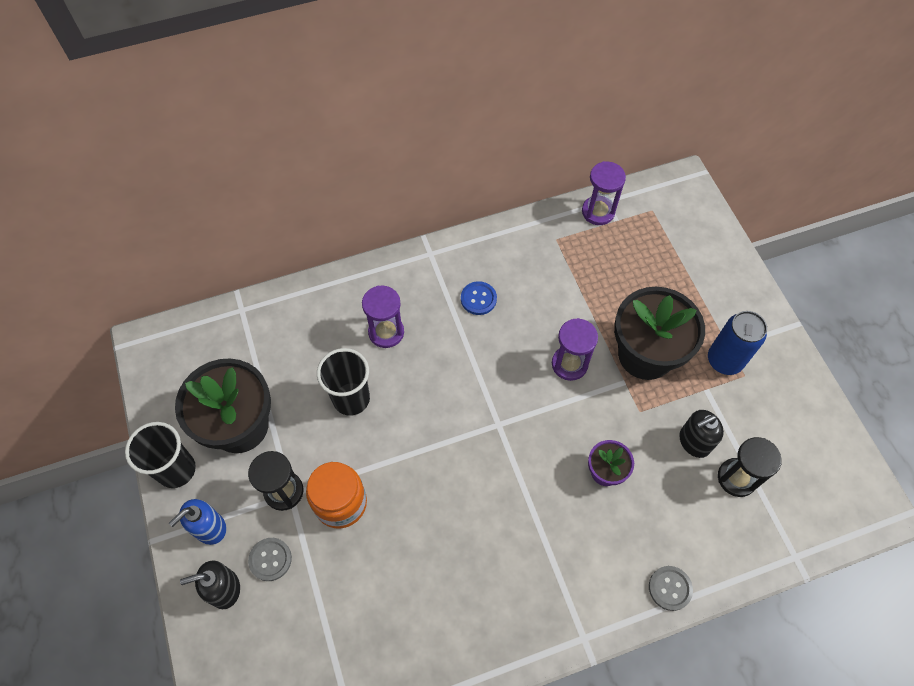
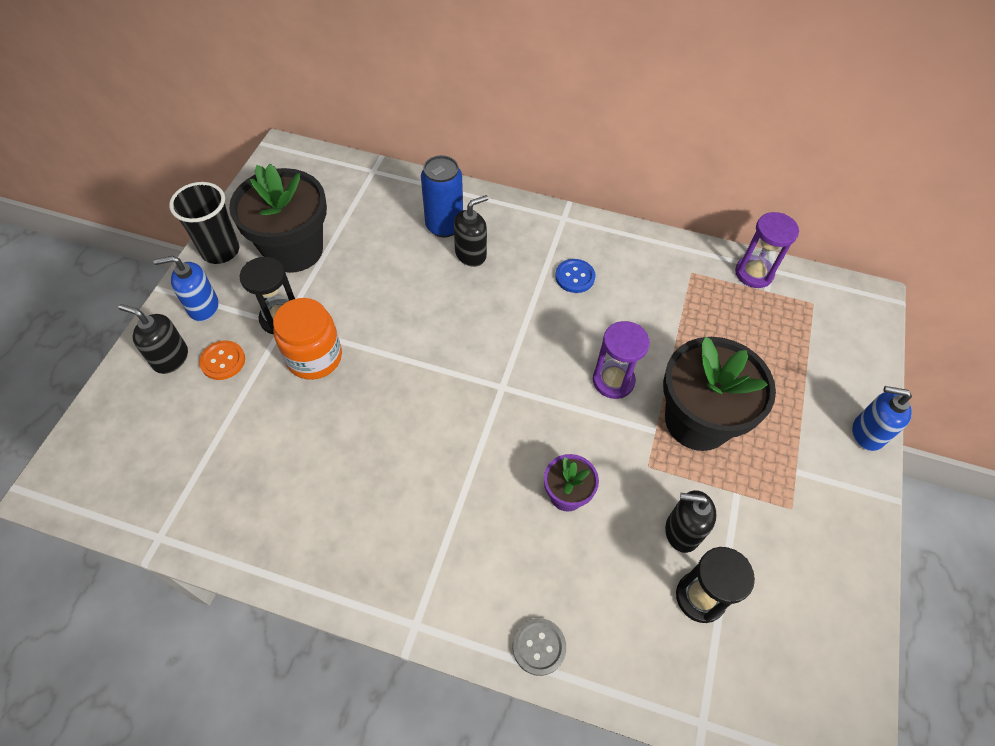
camera: 35 degrees right, 5 degrees down
(270, 559) = (223, 361): grey button -> orange button
(351, 399) = (396, 286): black cup -> none
(386, 332) = (471, 254): purple hourglass -> black soap dispenser
(724, 360) = (780, 480): blue can -> blue can (444, 226)
(750, 288) = (867, 433): none -> blue soap dispenser

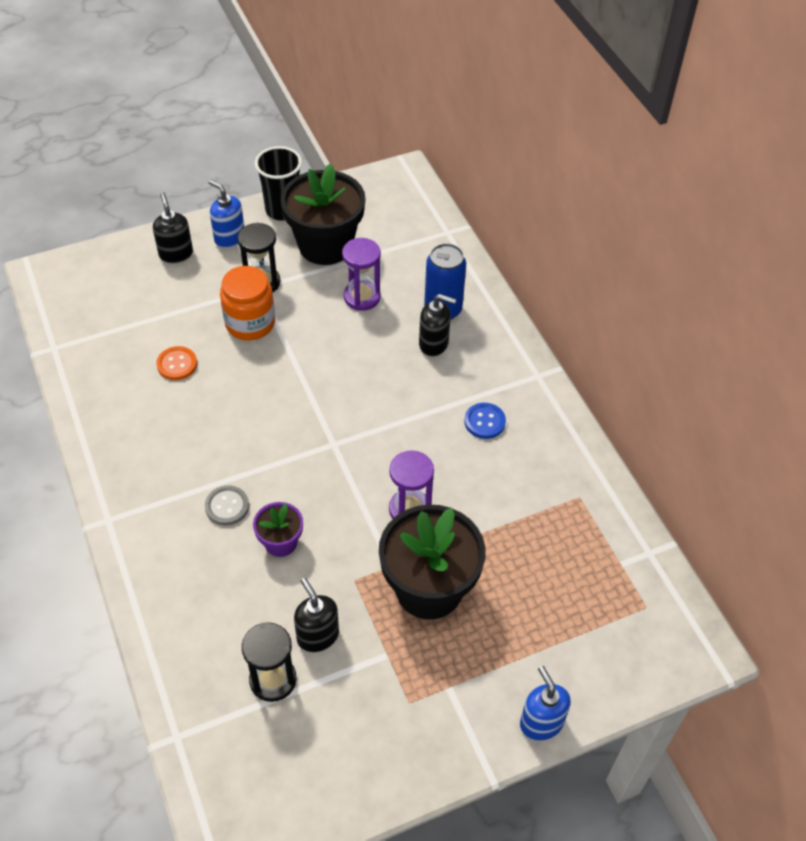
camera: 50 degrees right, 5 degrees down
(223, 361) = (199, 280): orange button -> orange button (177, 364)
(539, 647) = (150, 600): grey button -> grey button (227, 506)
(754, 273) = (630, 543): purple hourglass -> purple hourglass (362, 297)

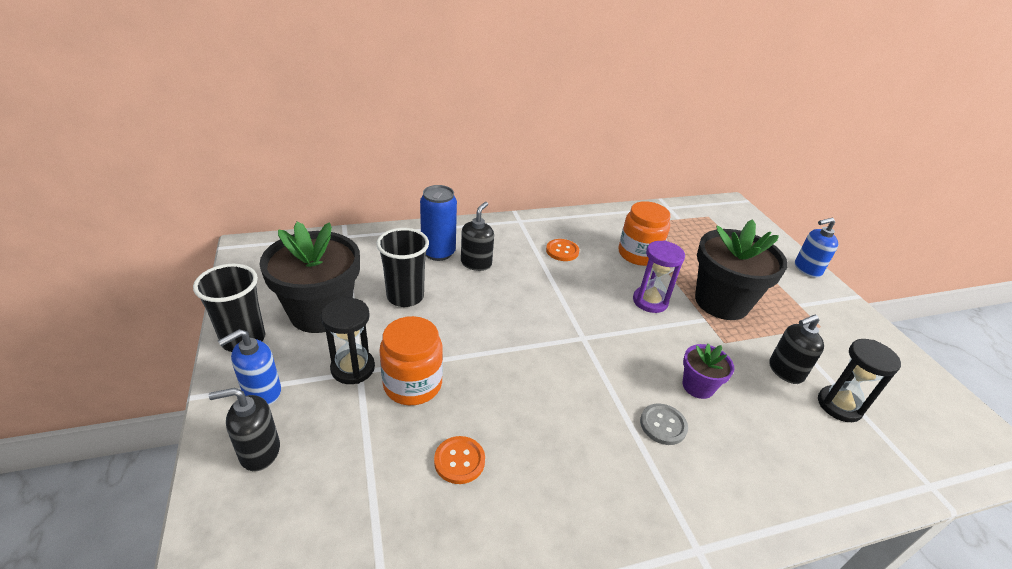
camera: 85 degrees left, 15 degrees down
(362, 297) = (405, 296): purple hourglass -> black cup
(484, 421) = (562, 251): blue button -> orange button
(505, 504) = (638, 254): none -> orange jar

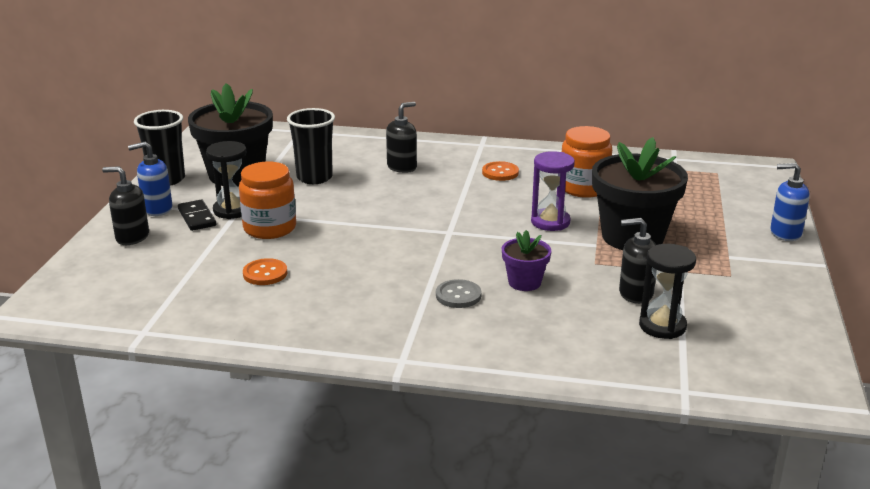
camera: 30 degrees right, 10 degrees down
(319, 392) = (197, 217): none -> black domino
(438, 252) = (373, 154): blue can -> none

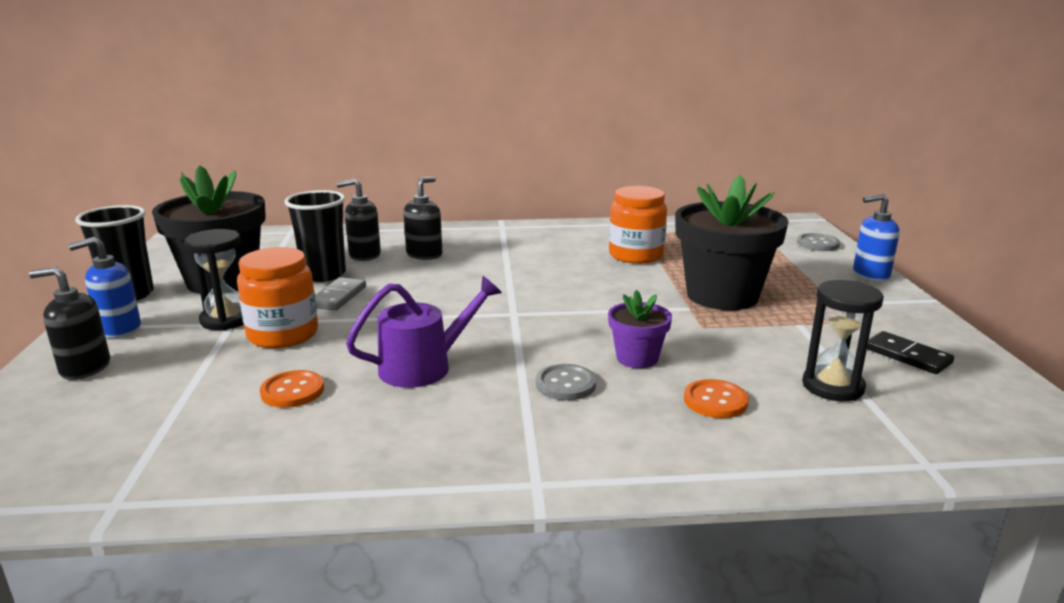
camera: 15 degrees left, 5 degrees down
(197, 217) = (178, 333): black domino -> black domino (907, 356)
(319, 200) = (338, 297): none -> grey domino
(362, 268) = (424, 367): none -> purple watering can
(500, 172) = (537, 250): orange button -> orange button (715, 401)
(550, 222) = (623, 291): purple hourglass -> none
(635, 294) = (772, 354): black soap dispenser -> black soap dispenser (364, 255)
(763, 195) = (817, 244): none -> grey button

